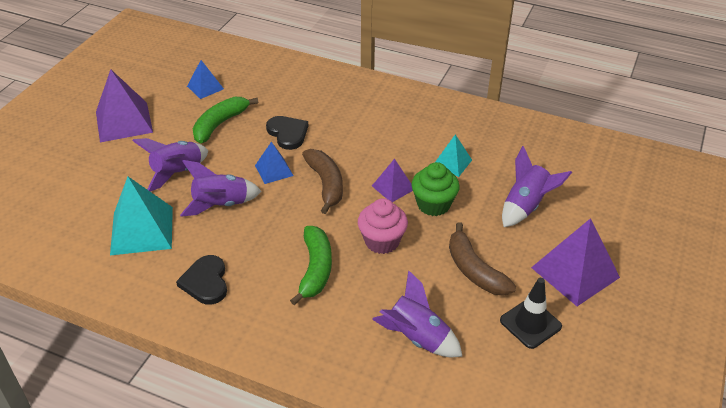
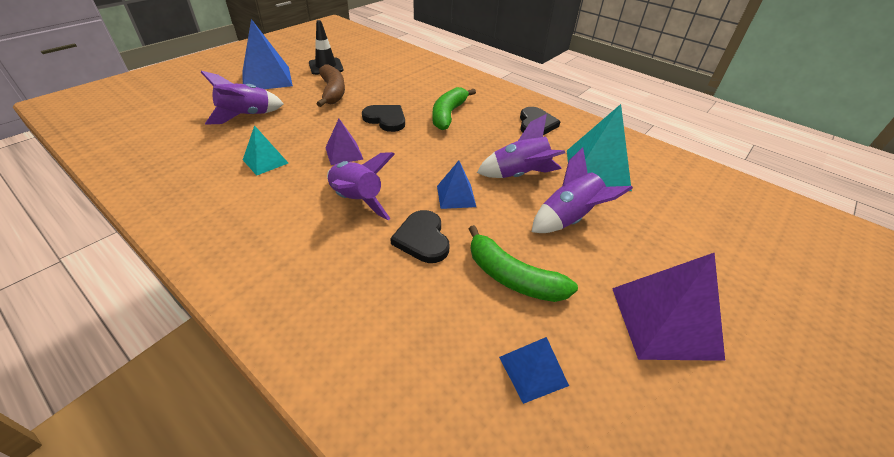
camera: 165 degrees left, 0 degrees up
(219, 124) = (513, 277): green banana -> green banana turned 75 degrees clockwise
(326, 184) = (407, 170): brown banana -> none
(382, 241) = (386, 119): pink cupcake -> black heart
(417, 337) = (400, 74): purple rocket -> purple rocket (356, 200)
(433, 204) = (320, 133): green cupcake -> none
(575, 272) = (267, 78): purple pyramid -> blue pyramid

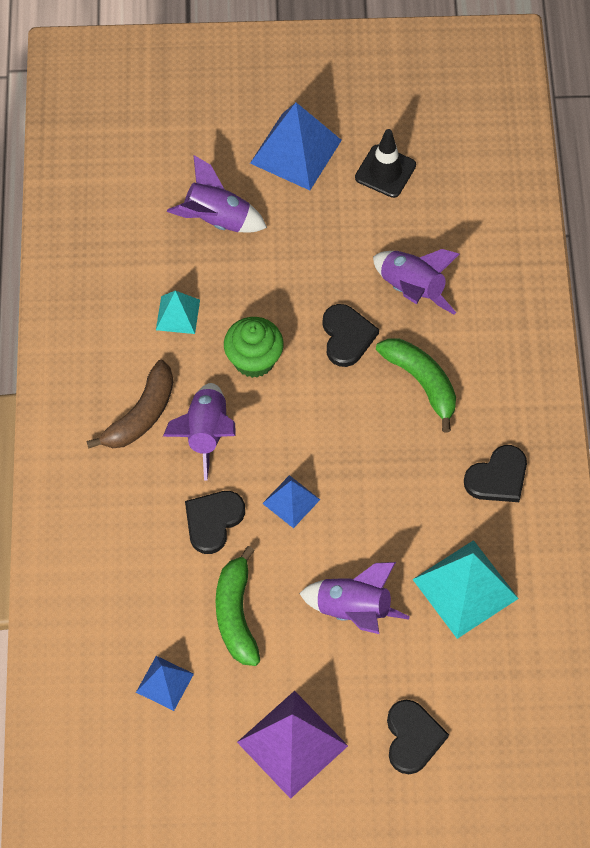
camera: 50 degrees right, 20 degrees up
(332, 92) = (341, 237): brown banana -> brown banana (141, 415)
(344, 153) = (254, 359): purple pyramid -> green cupcake
(448, 115) = (421, 382): green banana -> green banana turned 75 degrees clockwise
(519, 175) = (380, 528): purple rocket -> purple rocket (412, 289)
(701, 252) = (412, 738): none -> black heart

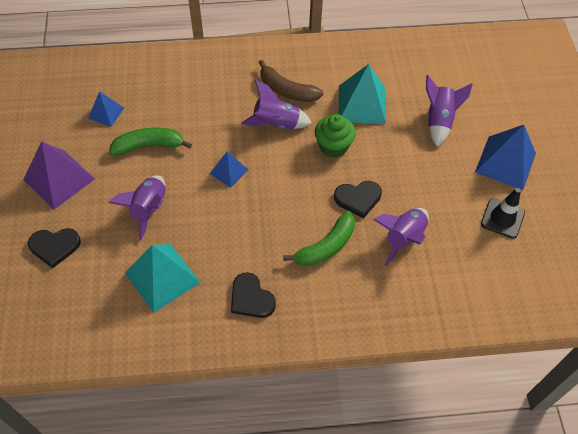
camera: 85 degrees right, 5 degrees down
(178, 314) = (362, 104): turquoise pyramid -> turquoise pyramid, size x1.80
(213, 521) = (214, 130): black heart -> none

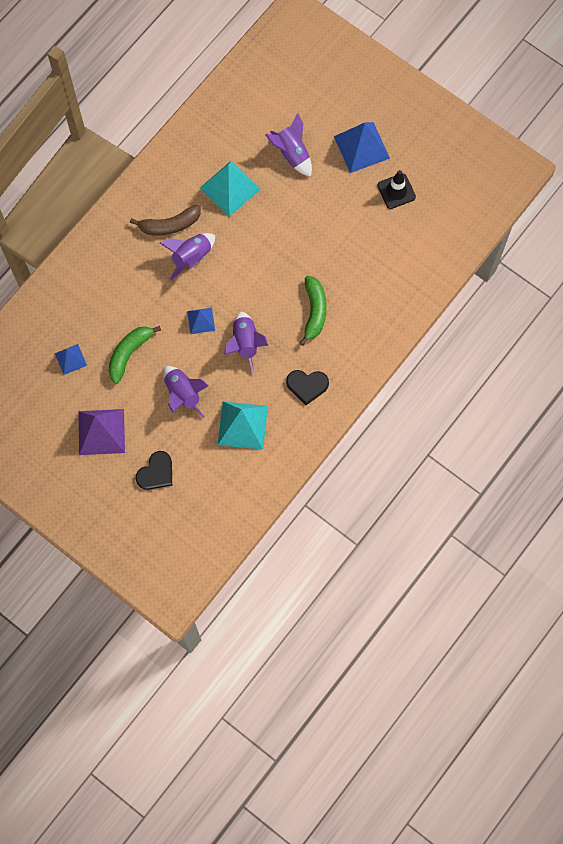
camera: 45 degrees left, 15 degrees up
(333, 146) = (245, 238): green cupcake -> none
(358, 198) = (300, 261): black heart -> none
(403, 238) = (353, 262): purple rocket -> purple rocket (245, 343)

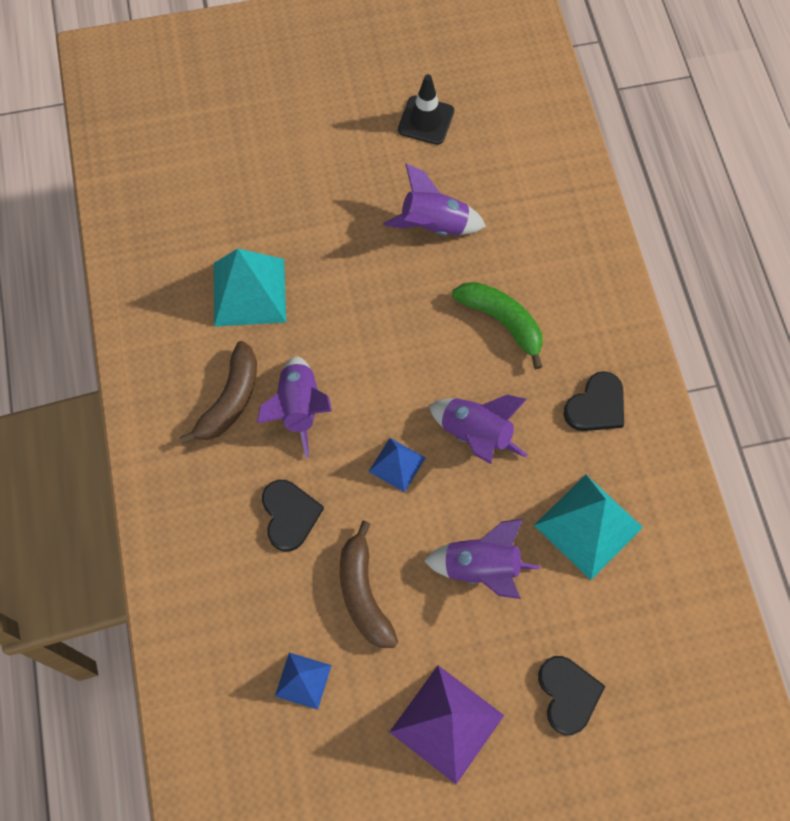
camera: 50 degrees left, 5 degrees down
(129, 354) = (363, 594): green banana -> brown banana
(138, 294) = (289, 515): none -> black heart
(291, 153) = (271, 191): purple rocket -> purple rocket (434, 225)
(362, 147) = (336, 114): blue pyramid -> none

